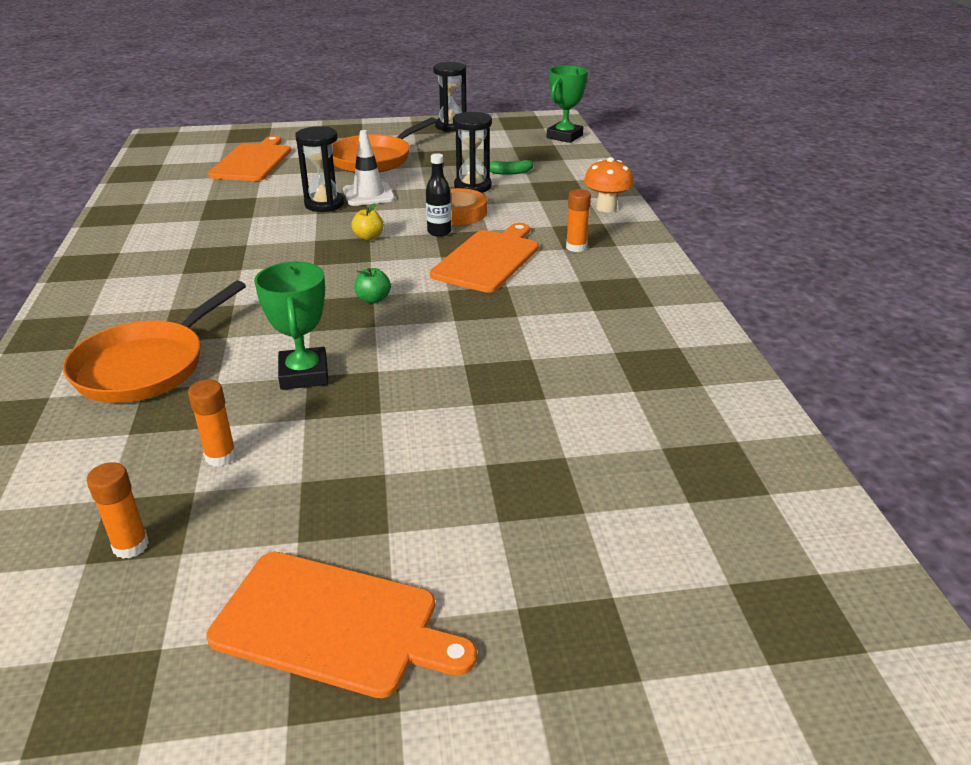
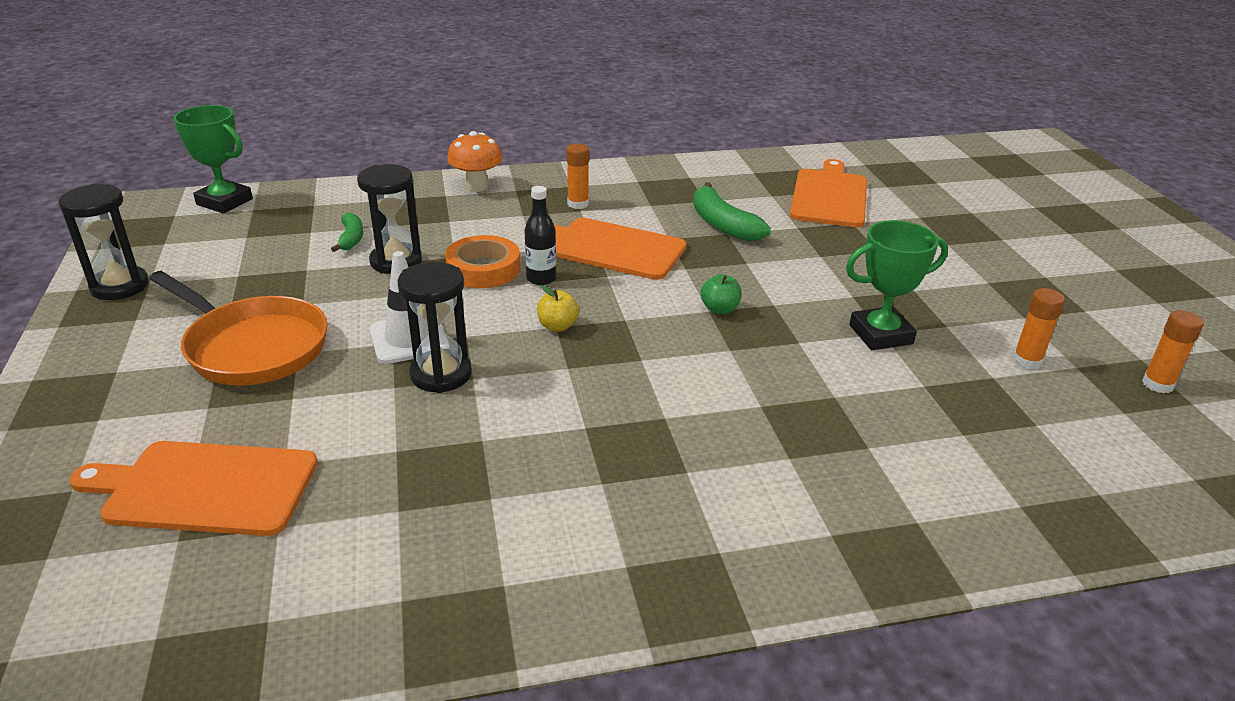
camera: 95 degrees left, 0 degrees up
(146, 366) = (922, 443): orange pan -> none
(333, 624) = (1138, 289): orange cutting board -> orange cutting board (829, 196)
(536, 314) = (722, 224): none -> green banana

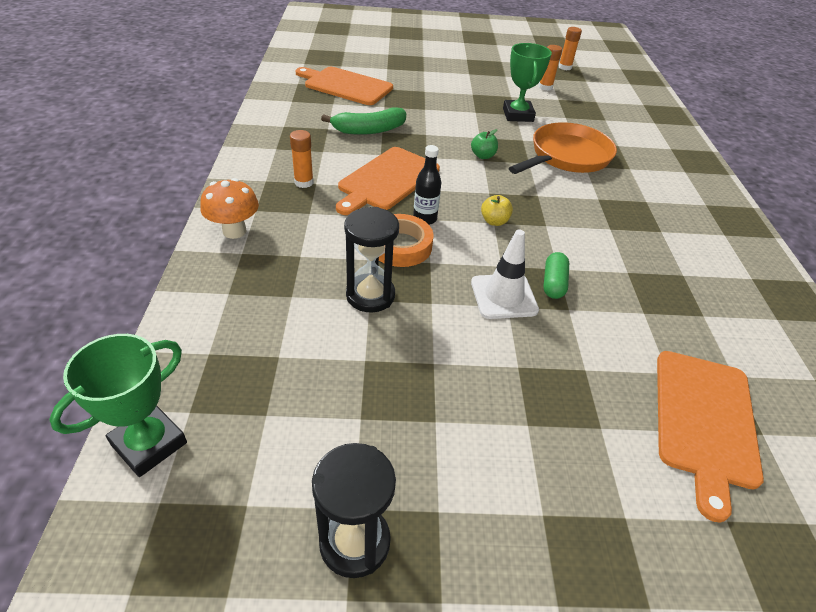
camera: 80 degrees left, 10 degrees up
(252, 347) = (507, 399): orange pan -> orange pan (567, 156)
(351, 238) = (310, 324): green banana -> none
(441, 374) = (553, 283): black hourglass -> green capsule

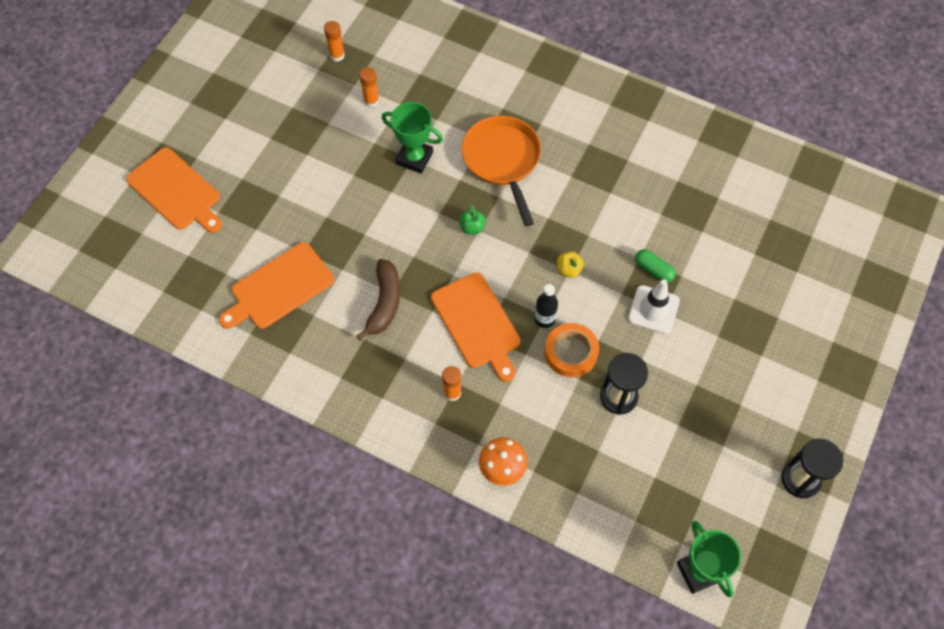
camera: 60 degrees left, 20 degrees up
(369, 130) = (384, 303): green banana -> brown banana
(704, 421) = (793, 260): orange cutting board -> orange cutting board (176, 191)

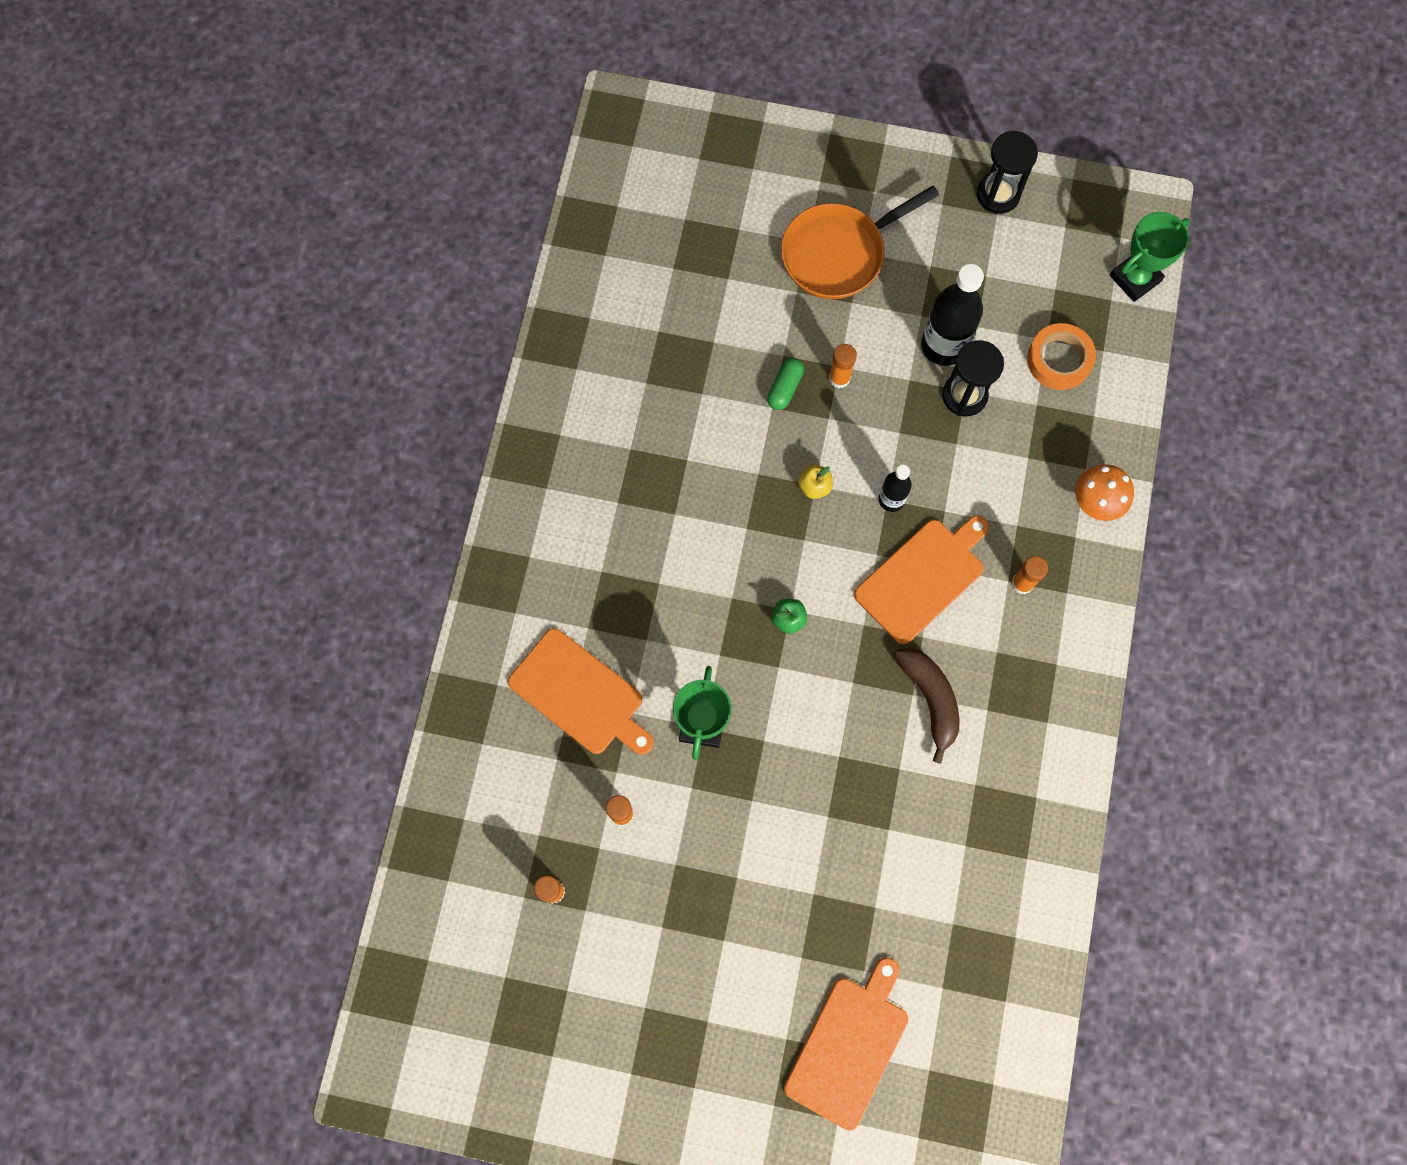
camera: 105 degrees left, 10 degrees up
(279, 288) = (951, 843): orange cutting board -> orange cutting board (580, 694)
(384, 303) = (930, 699): brown banana -> brown banana turned 75 degrees clockwise
(502, 161) = (674, 606): orange pan -> orange pan (838, 253)
(571, 352) = (925, 460): orange tape -> orange tape (1059, 360)
(653, 309) = (839, 378): white traffic cone -> orange glue stick
(666, 393) = (943, 346): none -> black bottle

